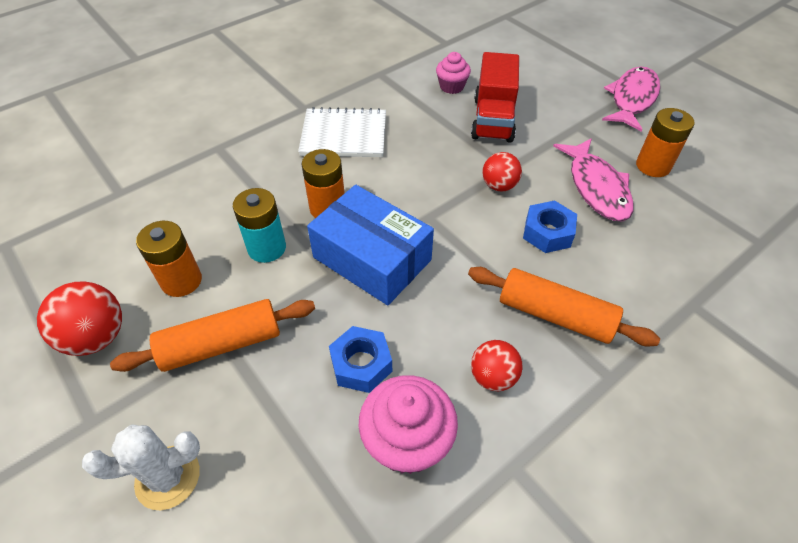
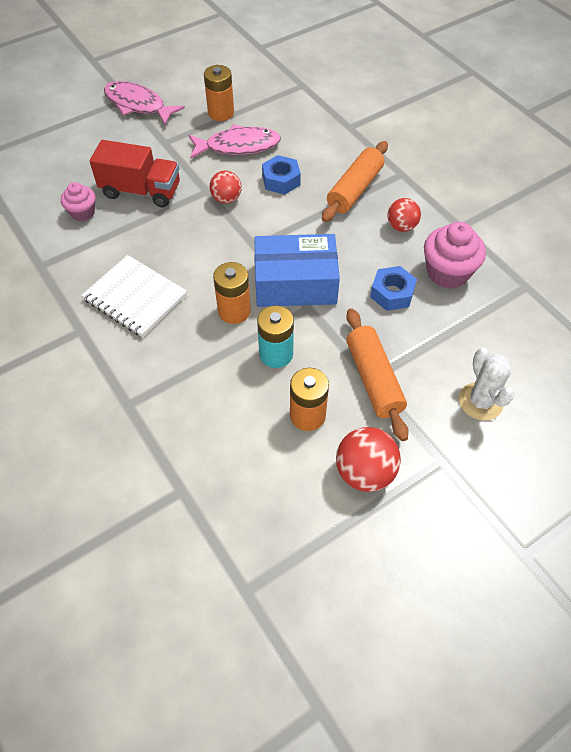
camera: 85 degrees left, 5 degrees up
(344, 135) = (135, 297): white notebook -> white notebook turned 60 degrees counterclockwise
(372, 258) = (295, 283): blue box -> blue box turned 45 degrees clockwise

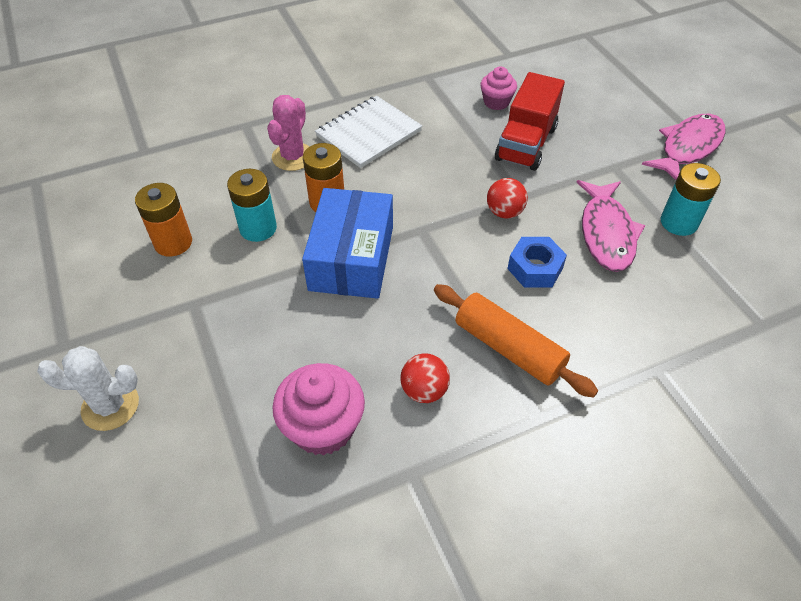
camera: 100 degrees right, 5 degrees down
(176, 350) = (293, 157): none -> pink cactus
(221, 113) = (678, 222): orange battery -> turquoise battery
(364, 472) = (87, 276): red ball -> none
(374, 379) = (190, 306): orange rolling pin -> none
(392, 293) = (306, 351): blue nut -> none

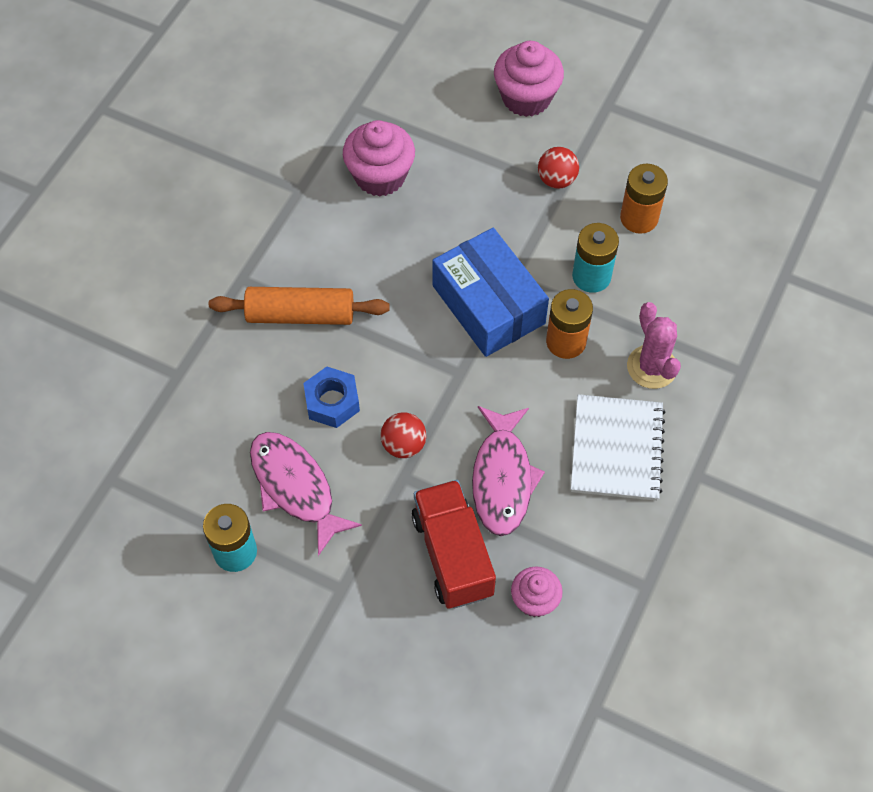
camera: 140 degrees right, 10 degrees up
(110, 406) = (526, 98): white cactus -> pink cupcake
(424, 390) = (335, 243): red ball -> red ball (556, 180)
(688, 148) = (280, 681): pink fish -> pink fish (502, 478)

